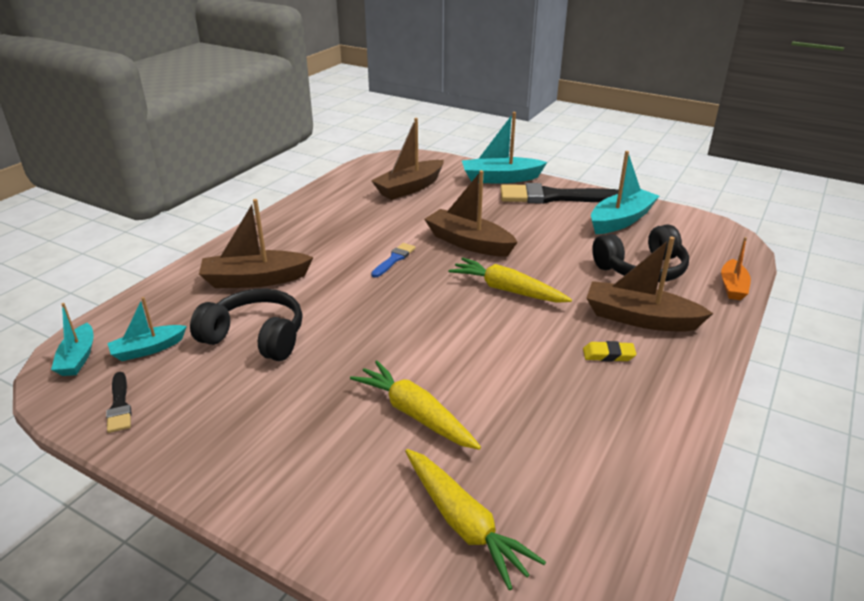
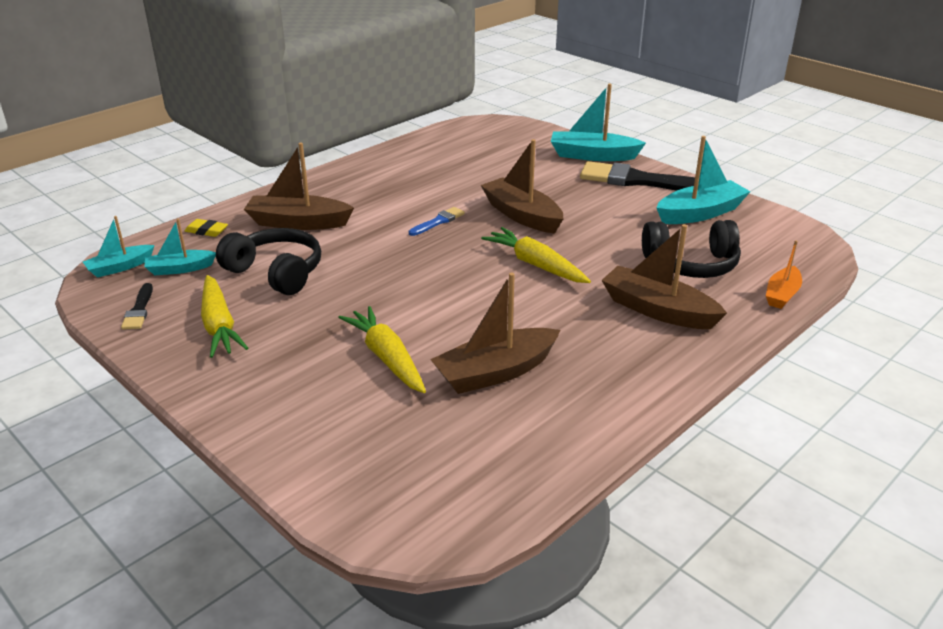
camera: 15 degrees right, 0 degrees up
(78, 358) = (120, 267): turquoise boat -> turquoise boat turned 45 degrees clockwise
(410, 188) = (491, 154): brown boat -> brown boat (496, 372)
(464, 523) = (383, 449): yellow carrot -> yellow carrot (219, 325)
(608, 355) = (603, 338): yellow eraser -> yellow eraser (206, 231)

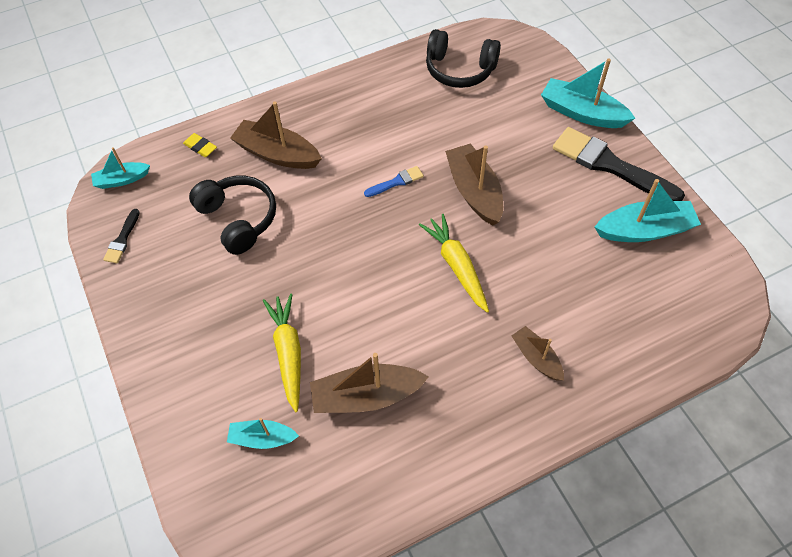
camera: 20 degrees right, 25 degrees up
(180, 269) = (166, 194): turquoise boat -> turquoise boat (262, 438)
(219, 325) = (175, 276): yellow carrot -> none
(658, 310) = (536, 358): brown boat -> brown boat, size x0.59
(691, 264) = (597, 303): black headphones -> black headphones (459, 69)
(782, 295) = (661, 369): orange boat -> none

